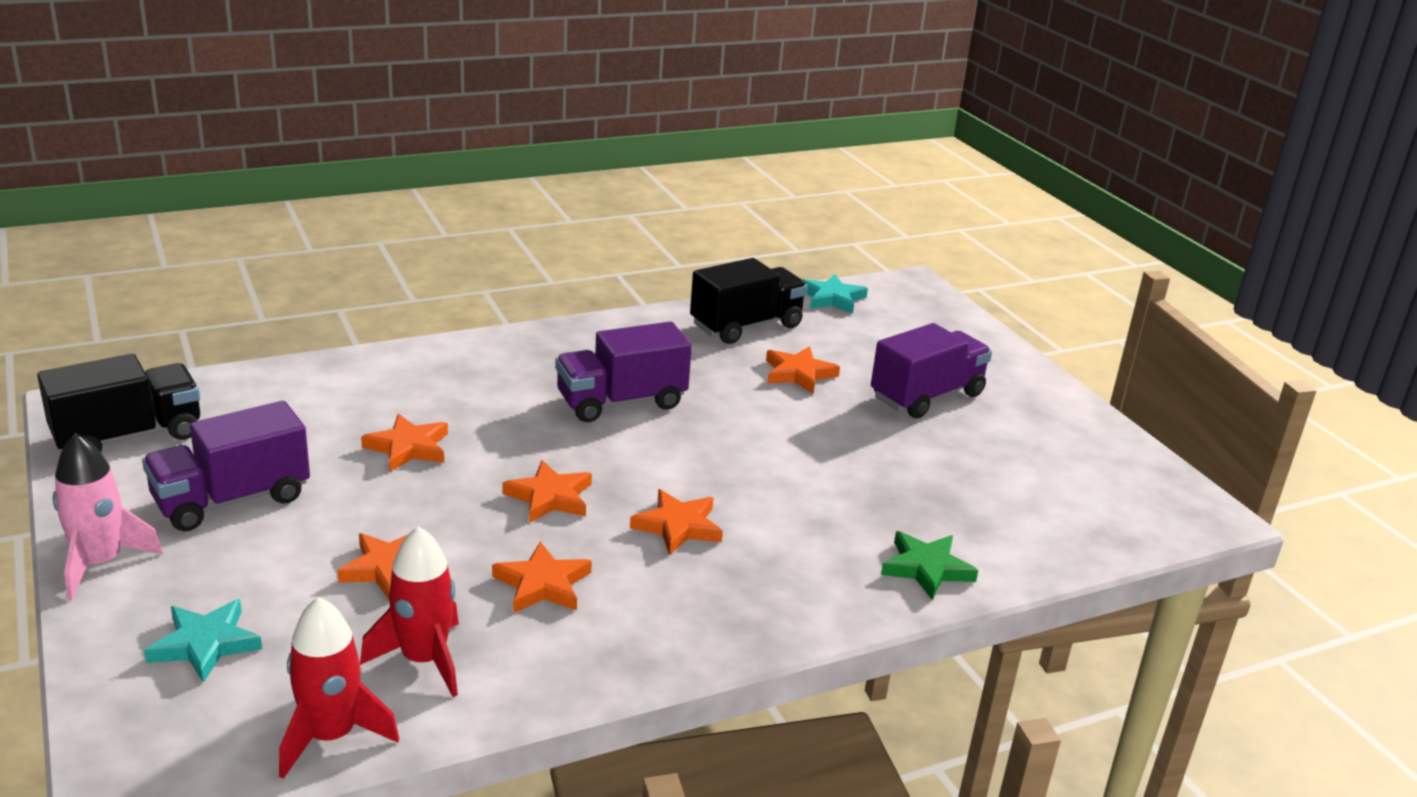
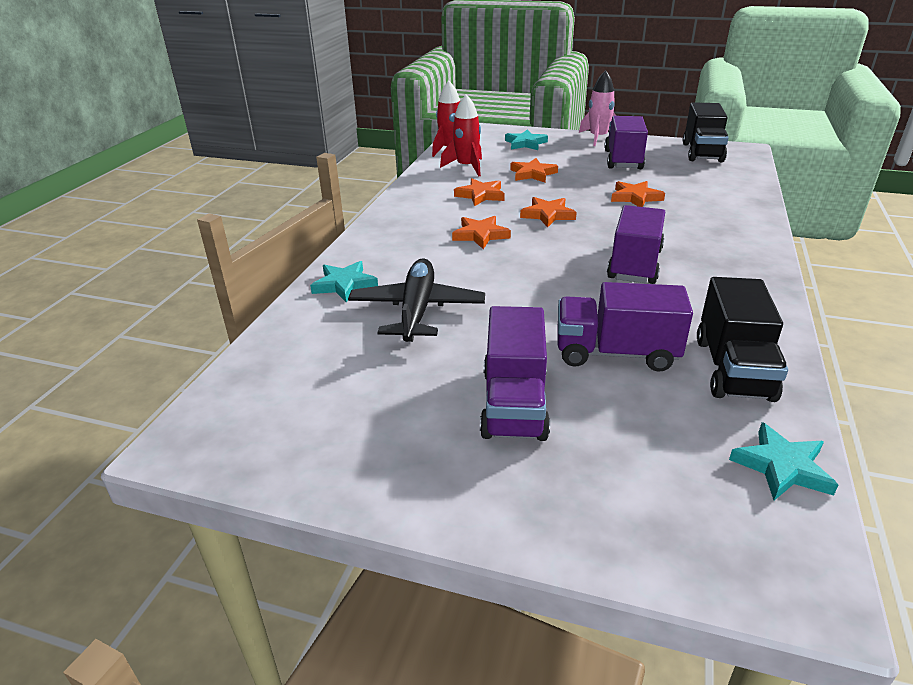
camera: 135 degrees right, 5 degrees up
(798, 374) = (615, 353): orange star -> purple truck
(892, 494) = (417, 310): none -> black plane
(926, 568) = (344, 285): green star -> turquoise star

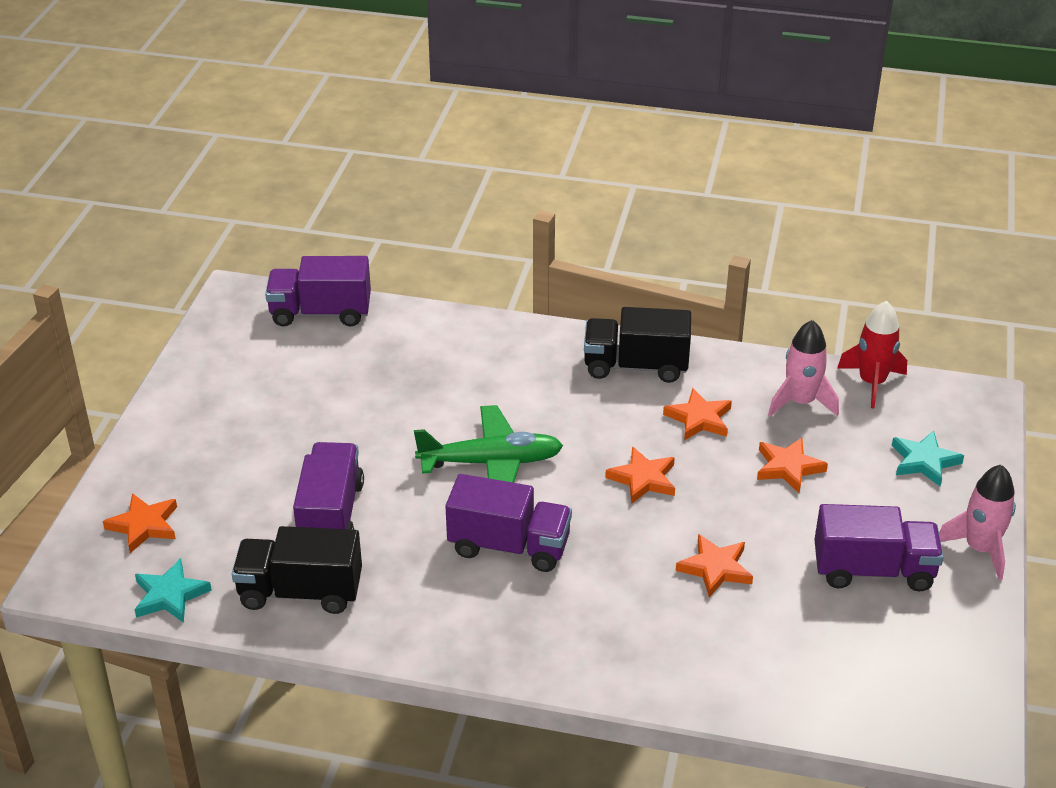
camera: 85 degrees right, 5 degrees up
(344, 285) = (458, 336): turquoise star -> none
(417, 310) = (410, 386): black plane -> none
(466, 167) = (800, 402): red rocket -> pink rocket
(480, 235) = (577, 422): orange star -> orange star (144, 525)
(514, 403) = (263, 450): purple truck -> purple truck (321, 313)
(531, 270) = (491, 463): none -> green plane
(702, 152) = (938, 677): black truck -> black truck (635, 366)

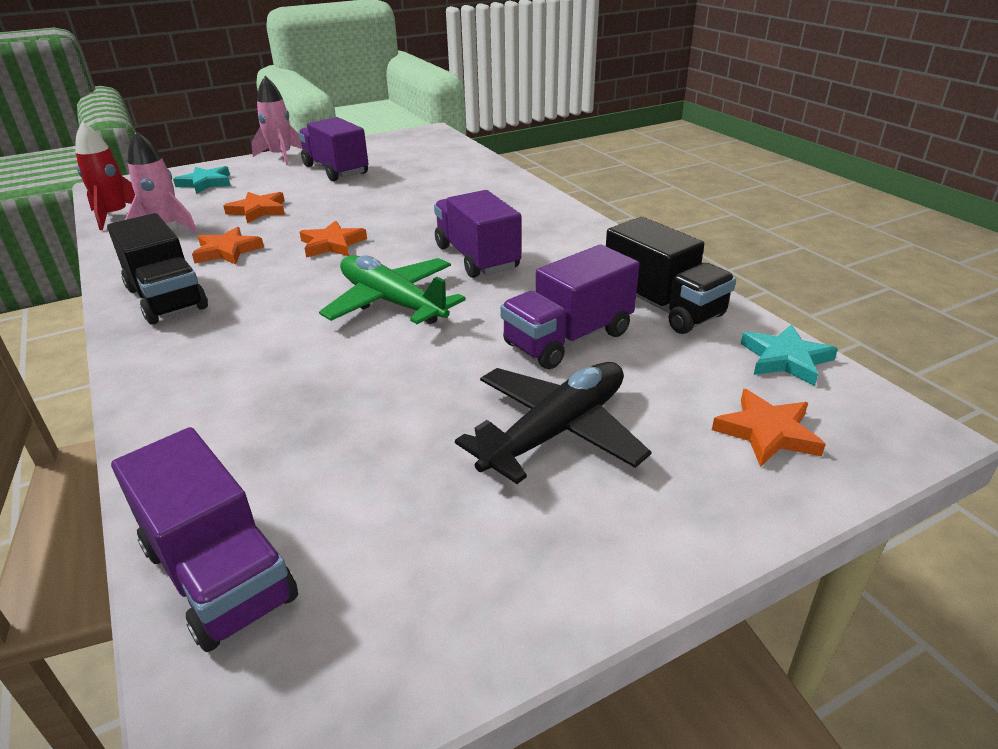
camera: 130 degrees left, 5 degrees down
(260, 450) = (556, 431): none -> black plane
(715, 568) = (395, 199): orange star -> none

